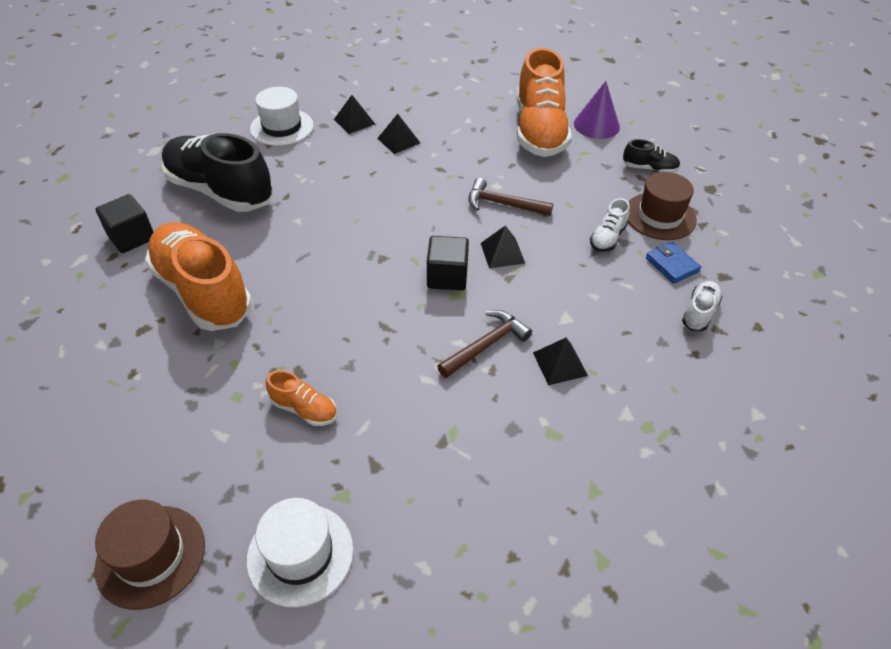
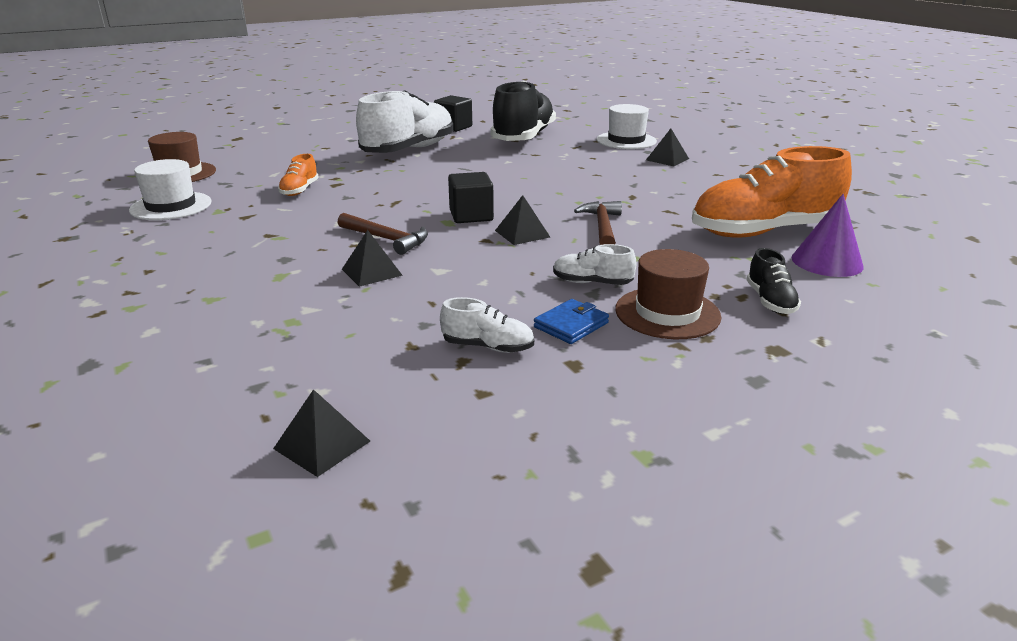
camera: 75 degrees right, 20 degrees down
(203, 291) = (409, 150): orange shoe -> white shoe
(398, 140) = (658, 177): black pyramid -> black pyramid (322, 444)

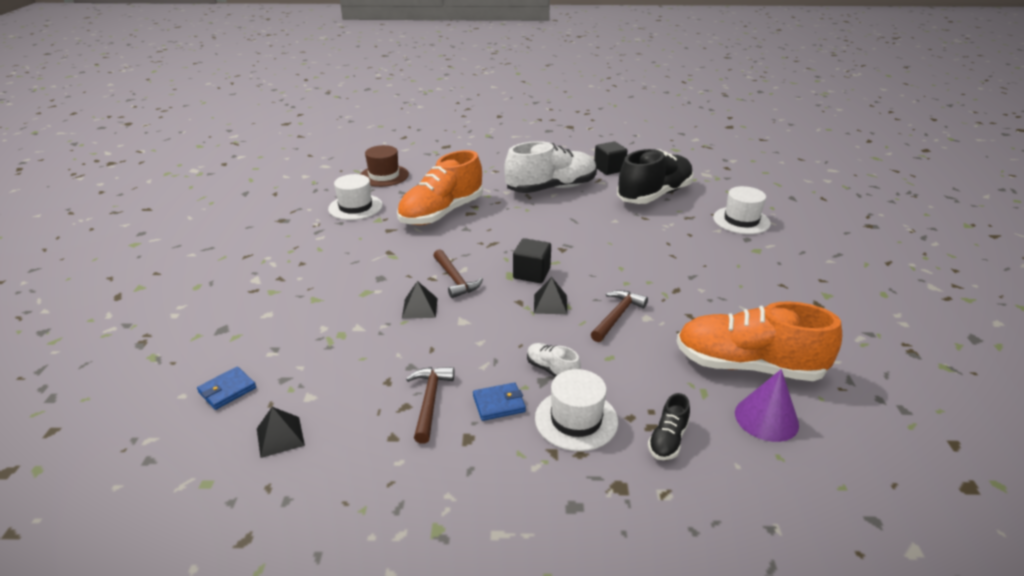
camera: 30 degrees right, 5 degrees up
(174, 424) = (227, 390): none -> blue wallet
(299, 190) = (441, 213): orange shoe -> orange shoe, size x2.29
(488, 347) = (430, 401): white shoe -> brown hammer
(667, 159) = (754, 254): black pyramid -> none
(667, 313) = (576, 420): brown hat -> white hat

